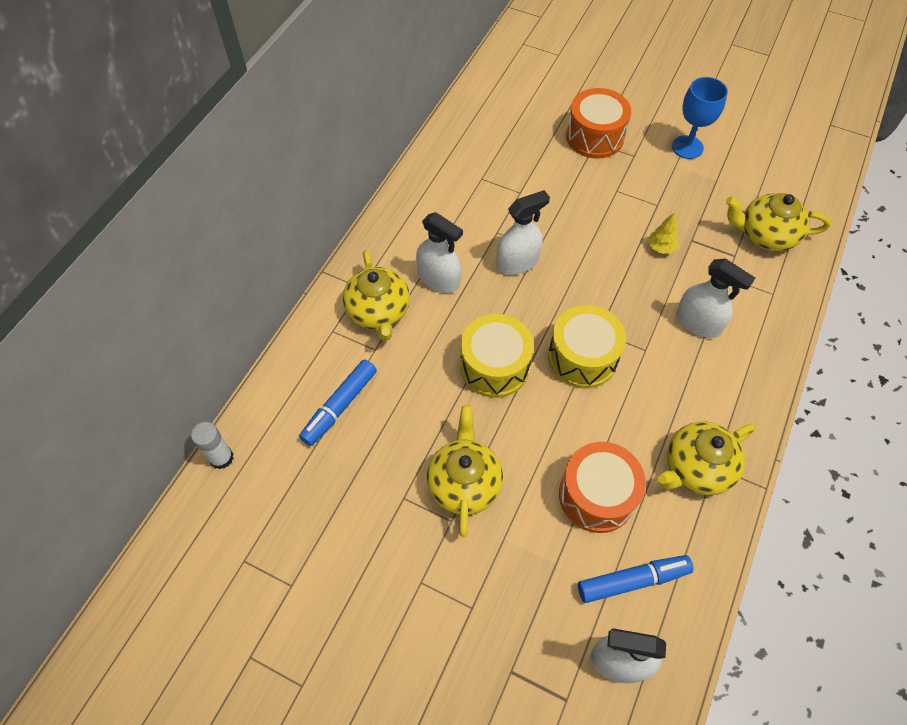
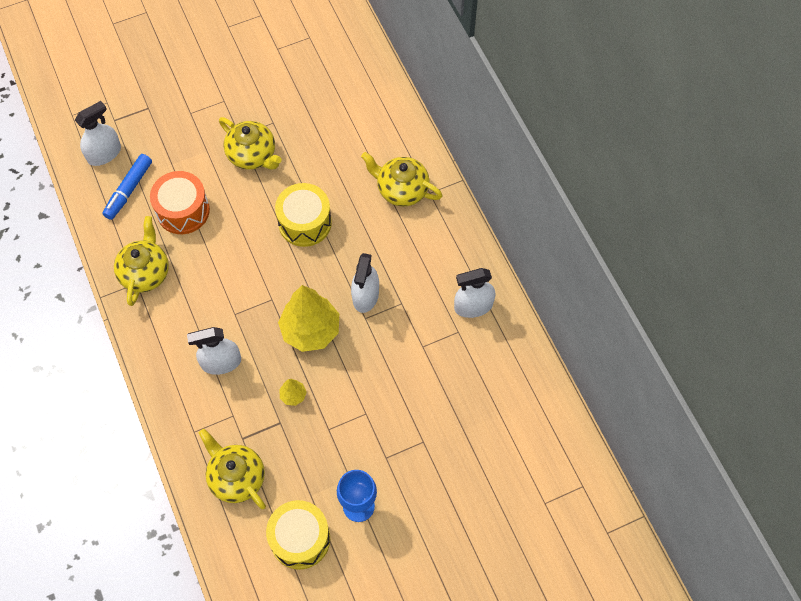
camera: 130 degrees right, 5 degrees up
(221, 458) = (376, 58): white glue stick -> none
(340, 406) = (355, 129): blue marker -> none
(439, 279) = (395, 240): white spray bottle -> white spray bottle (473, 306)
(582, 357) = (264, 274): yellow drum -> yellow drum (300, 539)
(593, 278) = (310, 330): none -> yellow tree
(594, 137) = (429, 446): orange drum -> none
(765, 235) = (236, 477): yellow teapot -> yellow teapot turned 90 degrees counterclockwise

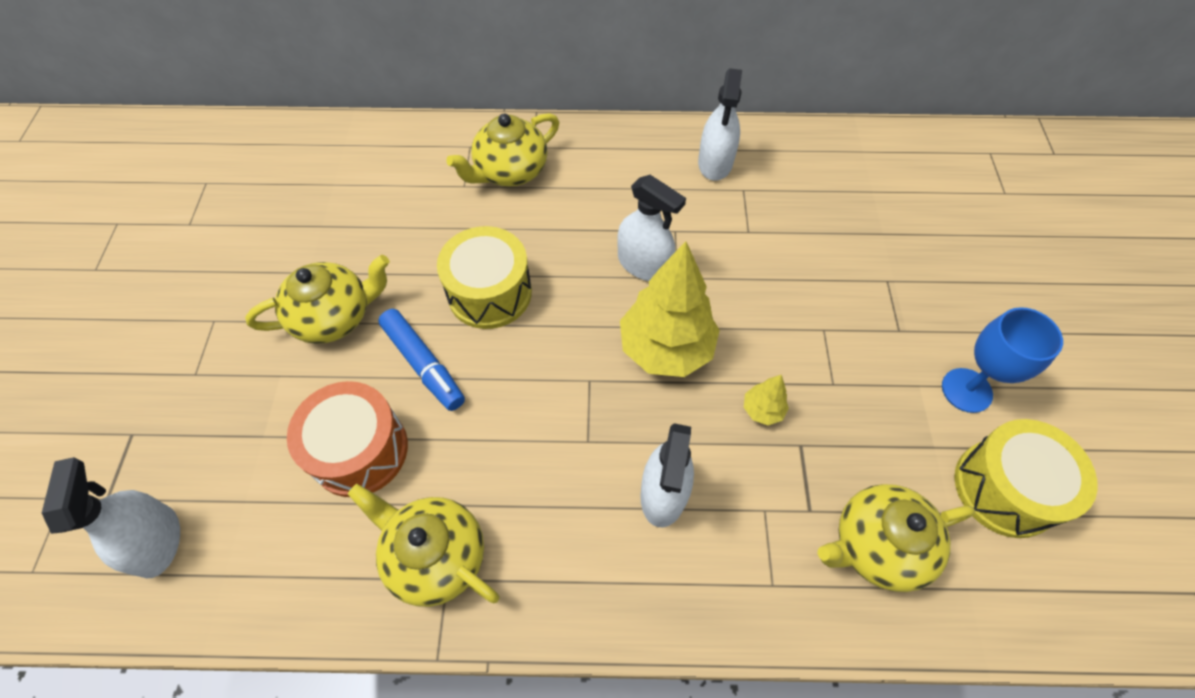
camera: 65 degrees left, 5 degrees down
(129, 190) = (260, 524): blue marker -> blue marker (423, 364)

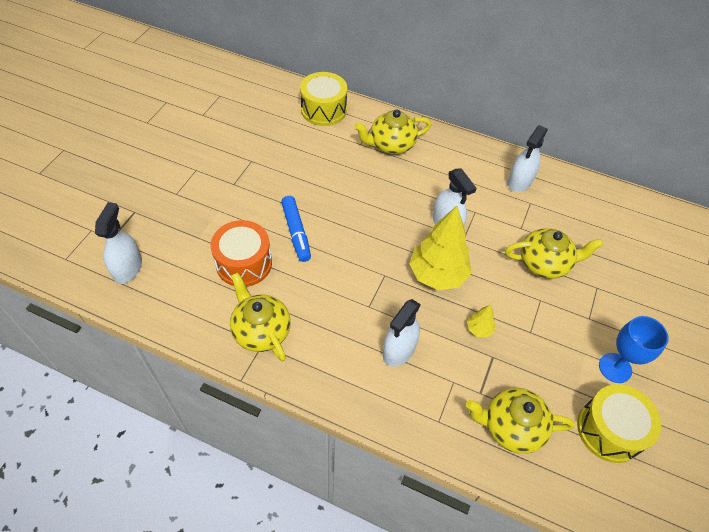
camera: 20 degrees right, 5 degrees down
(334, 317) = (259, 190): yellow teapot -> yellow teapot (544, 263)
(489, 293) = (349, 208): yellow drum -> yellow drum (323, 110)

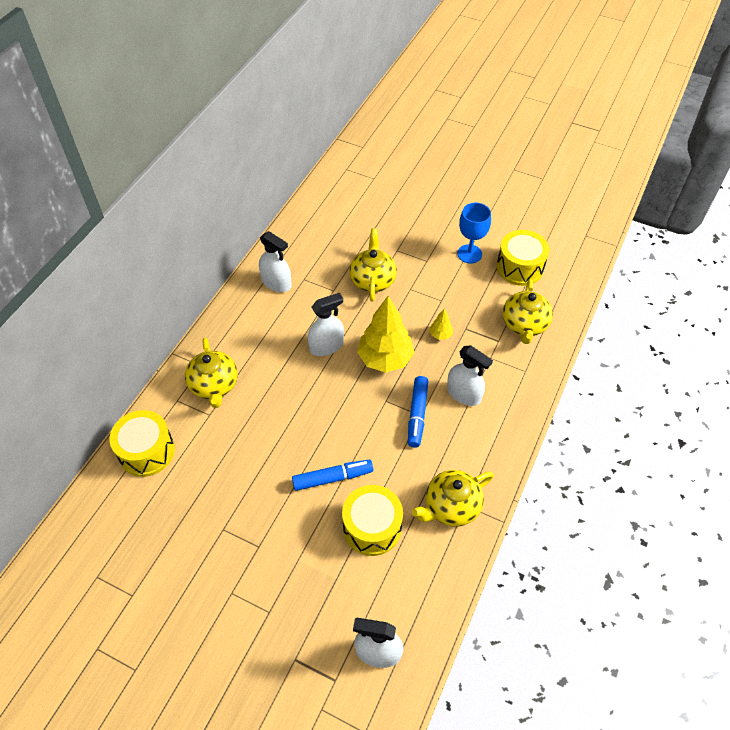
camera: 85 degrees left, 0 degrees up
(244, 263) = (372, 527): orange drum -> yellow drum
(369, 303) = (417, 414): none -> blue marker

